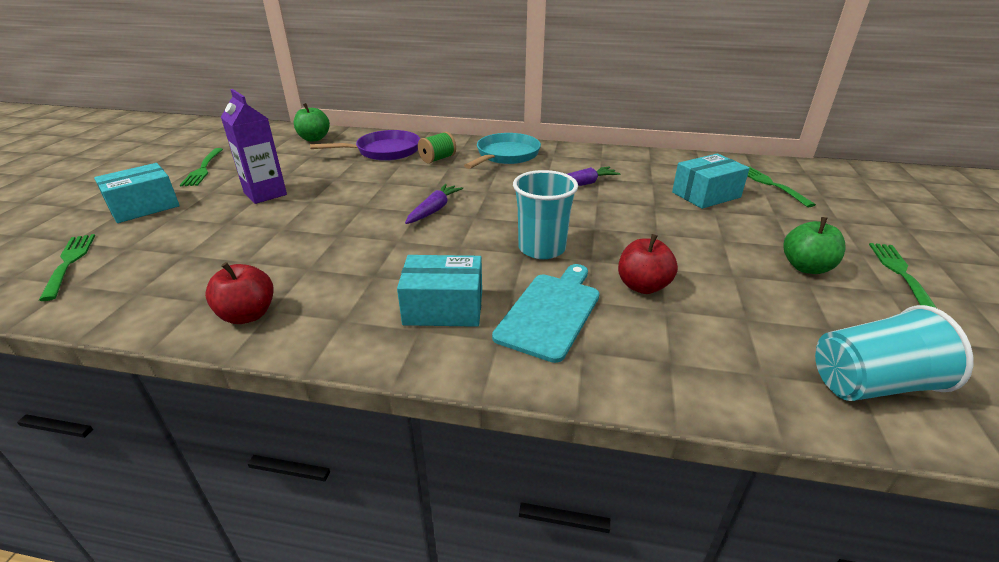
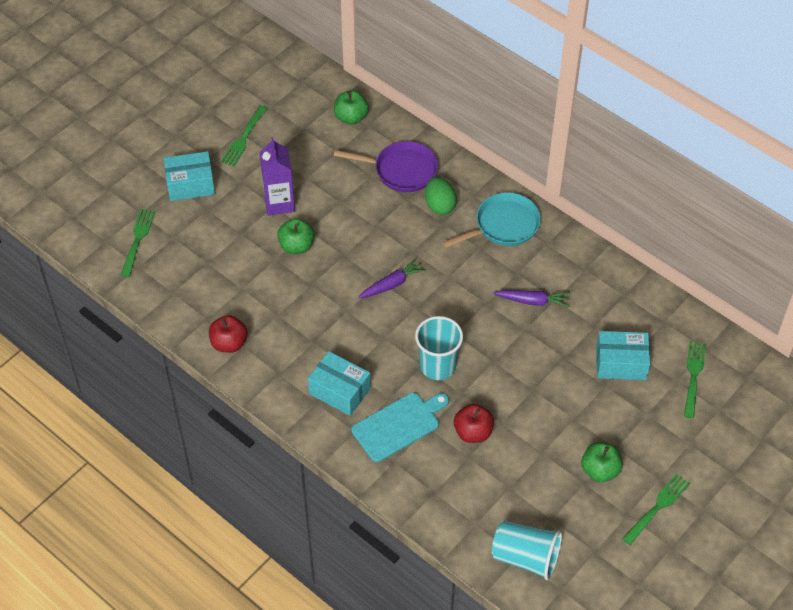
camera: 30 degrees right, 20 degrees up
(303, 214) = (296, 246): none -> green apple
(437, 159) = (439, 205): green spool -> green egg

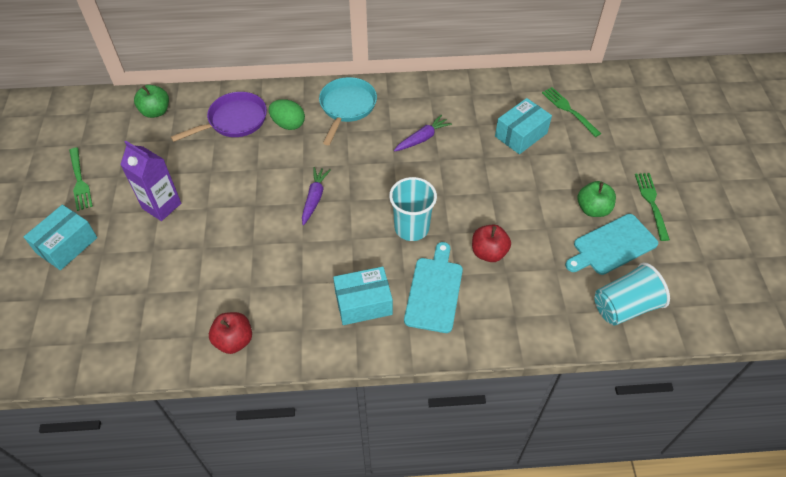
camera: 45 degrees left, 0 degrees up
(138, 240) = (60, 322): green fork -> none
(296, 246) = (210, 226): green apple -> none
(577, 509) = (612, 245): none -> turquoise cutting board

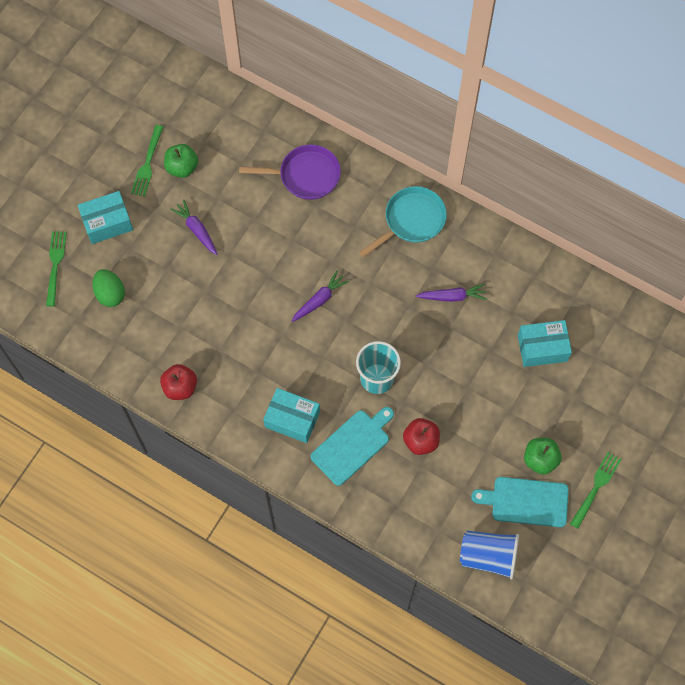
camera: 35 degrees right, 15 degrees up
(156, 112) = (246, 124): green apple -> green apple (182, 167)
(161, 206) = (196, 230): purple carton -> purple carrot
(288, 124) = (348, 208): green egg -> green egg (110, 294)
(569, 110) = (609, 350): green fork -> green fork (55, 265)
(624, 306) = (488, 556): turquoise cup -> blue cup

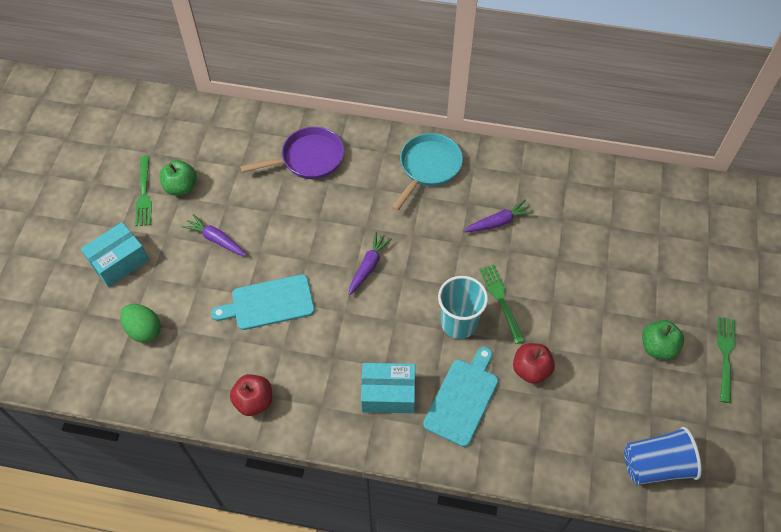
camera: 20 degrees left, 10 degrees down
(55, 265) = (74, 320): green fork -> green fork (501, 300)
(526, 501) = (665, 394): turquoise cutting board -> turquoise cutting board (269, 303)
(542, 348) = (606, 241): turquoise box -> none

